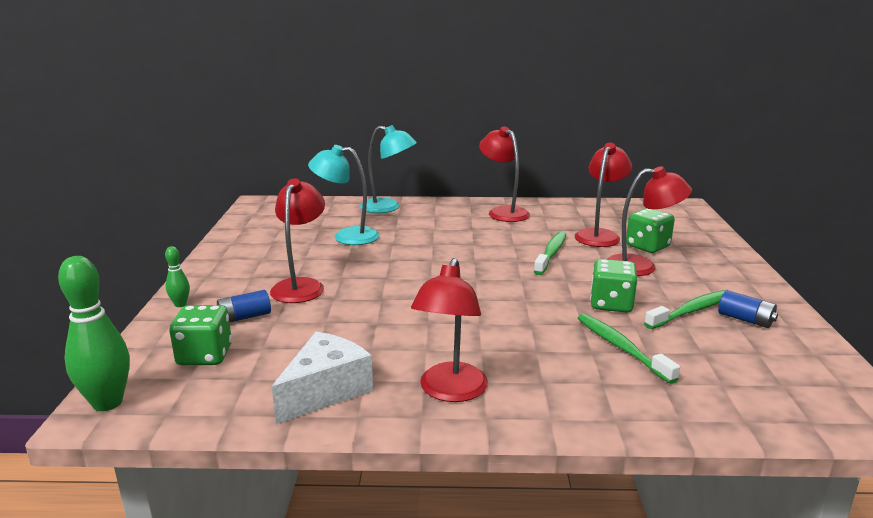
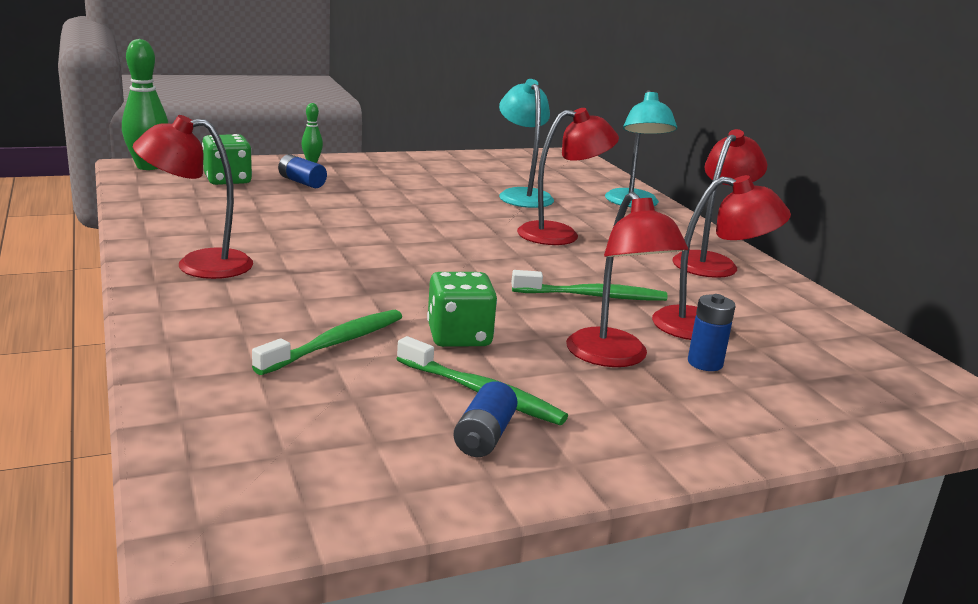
camera: 65 degrees right, 0 degrees up
(301, 286) = (381, 192): red lamp -> red lamp (560, 234)
(325, 391) = (185, 221): white cheese -> none
(647, 246) = (705, 363): green dice -> blue battery

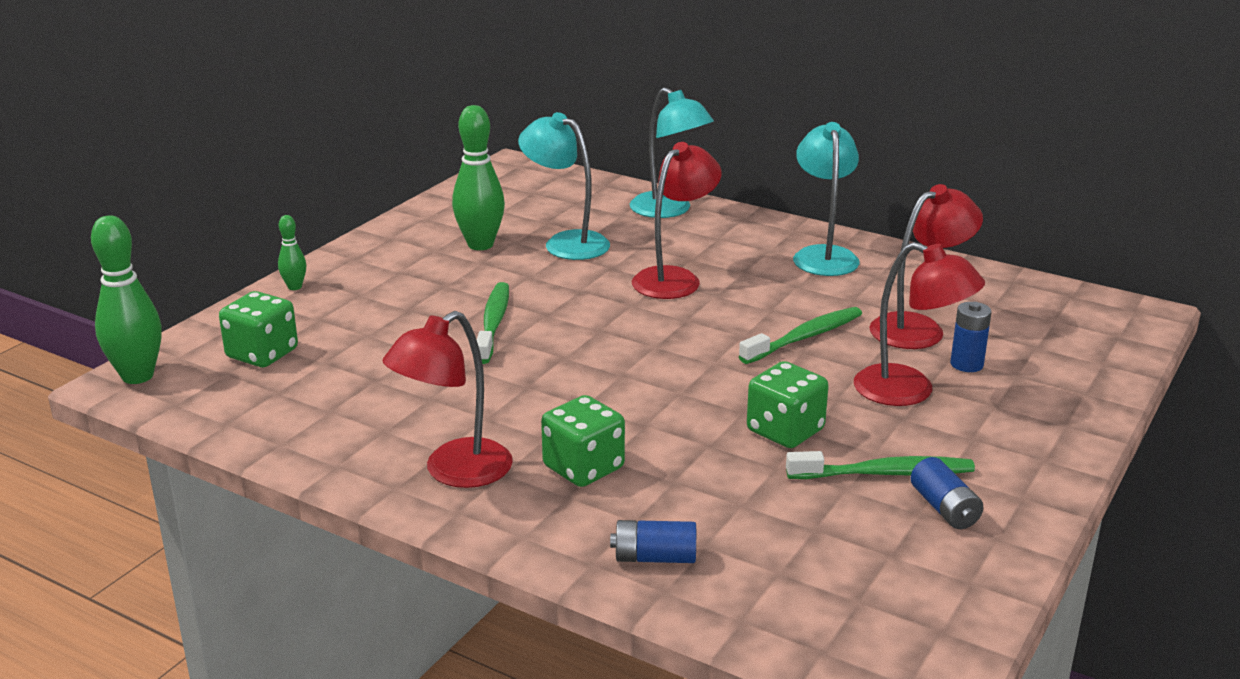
camera: 35 degrees left, 5 degrees up
(276, 295) = (583, 468): none -> green dice
(302, 182) = (341, 321): blue battery -> blue battery (654, 557)
(336, 343) = (716, 488): green toothbrush -> green toothbrush (493, 323)
(463, 179) = (480, 245): none -> green bowling pin
(710, 262) = (823, 255): red lamp -> turquoise lamp

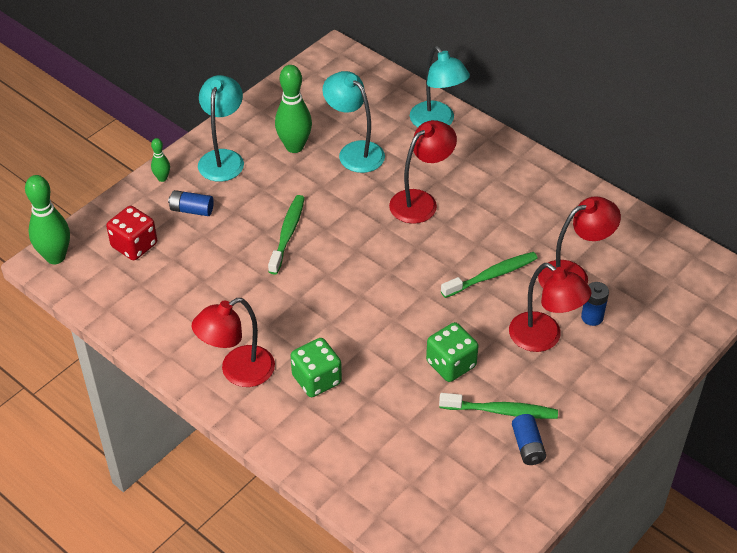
camera: 10 degrees right, 20 degrees up
(262, 354) = (134, 245): green dice -> red dice
(654, 557) = (341, 460): blue battery -> blue battery (192, 210)
(823, 255) = (533, 188): turquoise lamp -> turquoise lamp (223, 158)

